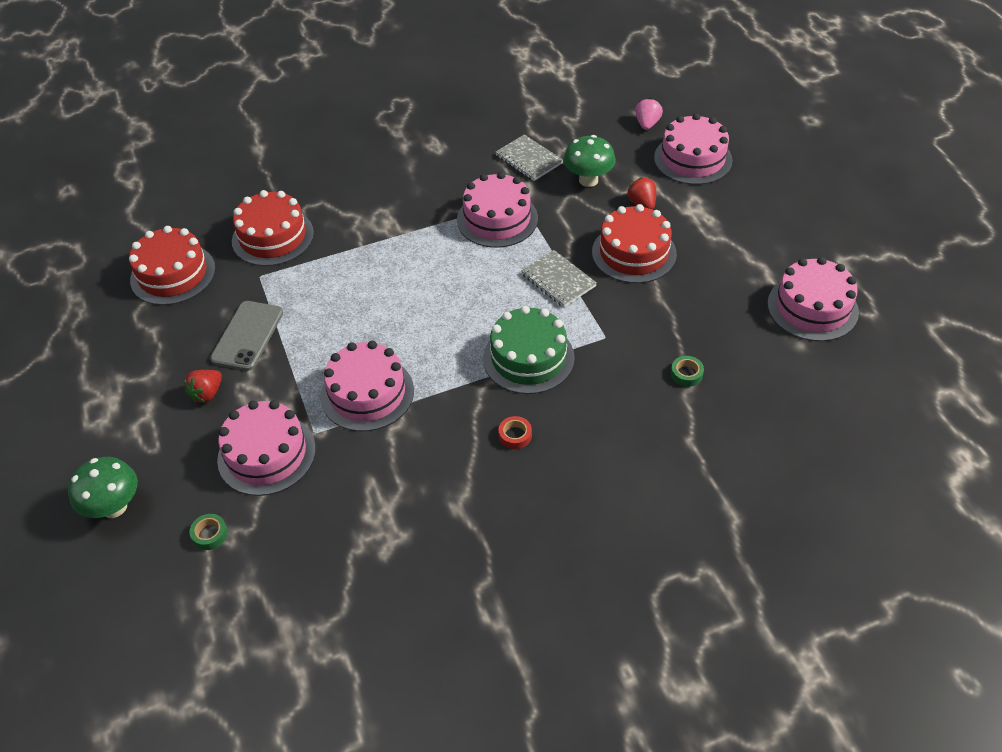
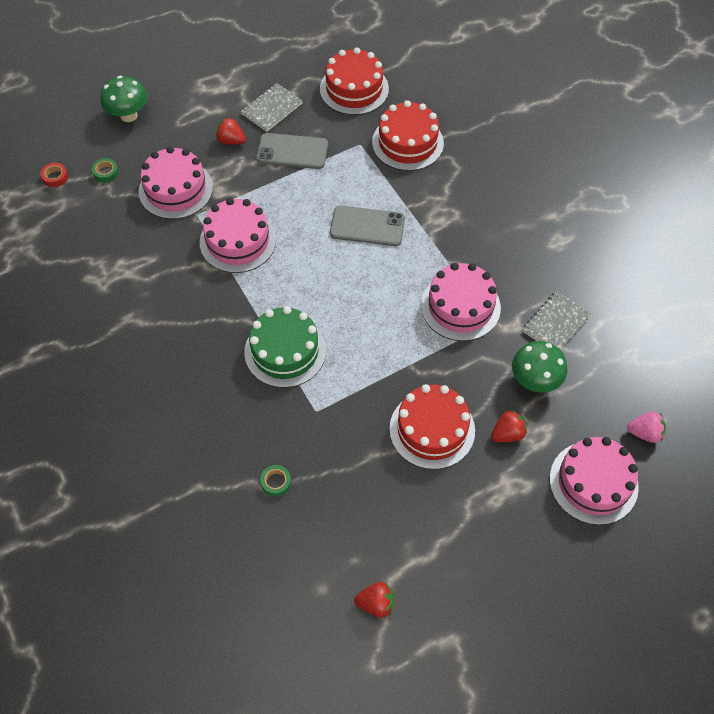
camera: 80 degrees right, 10 degrees up
(378, 279) = (367, 226): none -> grey phone
(515, 435) = (199, 350): red tape -> red tape (55, 177)
(558, 280) = (384, 366): grey notebook -> grey notebook (272, 109)
(812, 307) = (376, 603): pink cake -> red strawberry

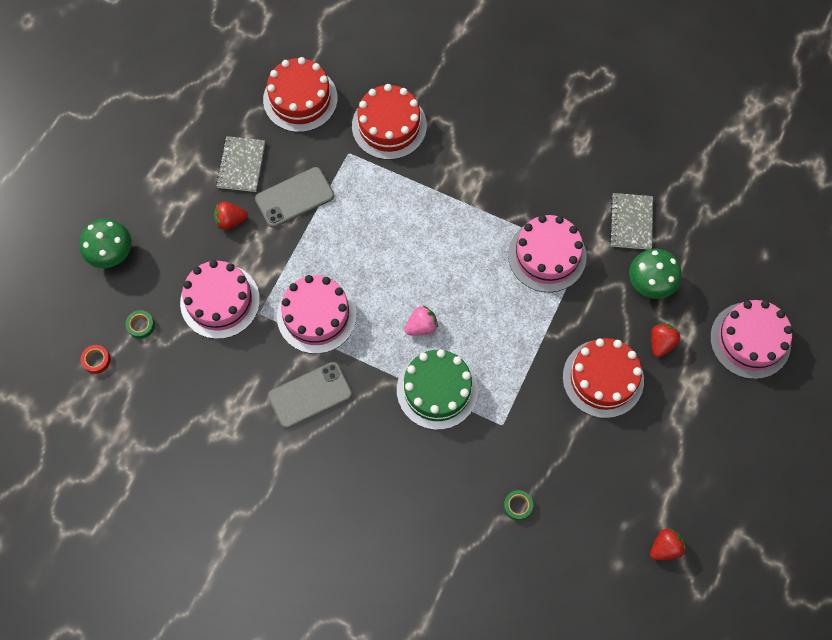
camera: 35 degrees left, 10 degrees up
(367, 226) = (416, 230): grey phone -> grey phone (310, 395)
(644, 433) = (759, 273): pink strawberry -> pink strawberry (421, 326)

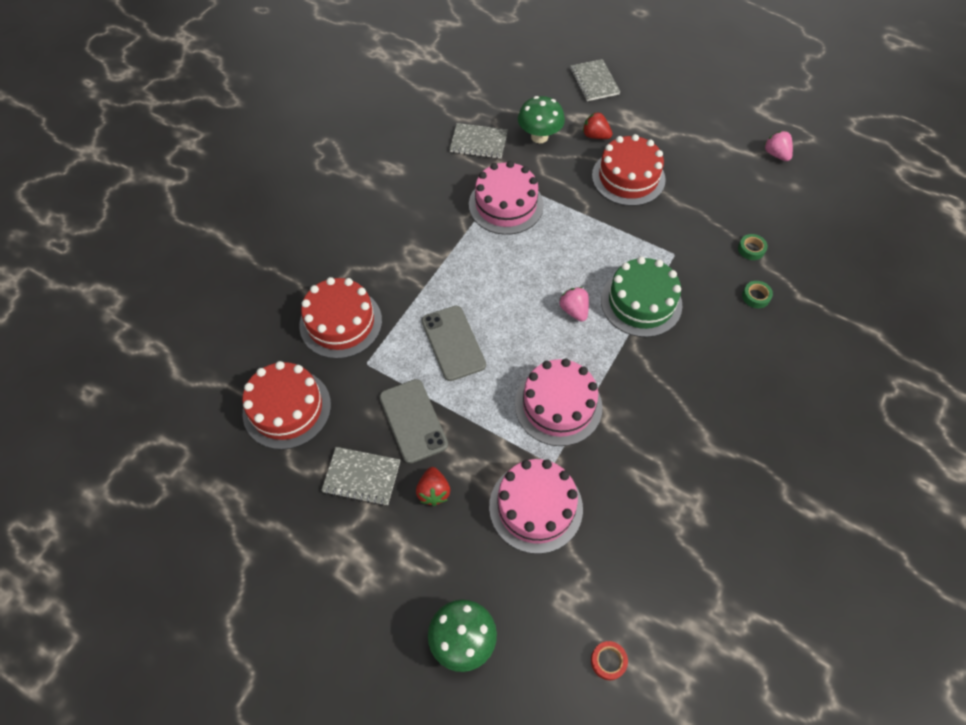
camera: 85 degrees left, 10 degrees down
(141, 325) = (563, 603): green tape -> green tape (756, 296)
(310, 395) = (649, 417): grey phone -> grey phone (453, 343)
(665, 547) = (776, 154): red strawberry -> pink strawberry
(750, 340) = (594, 82): pink cake -> grey notebook

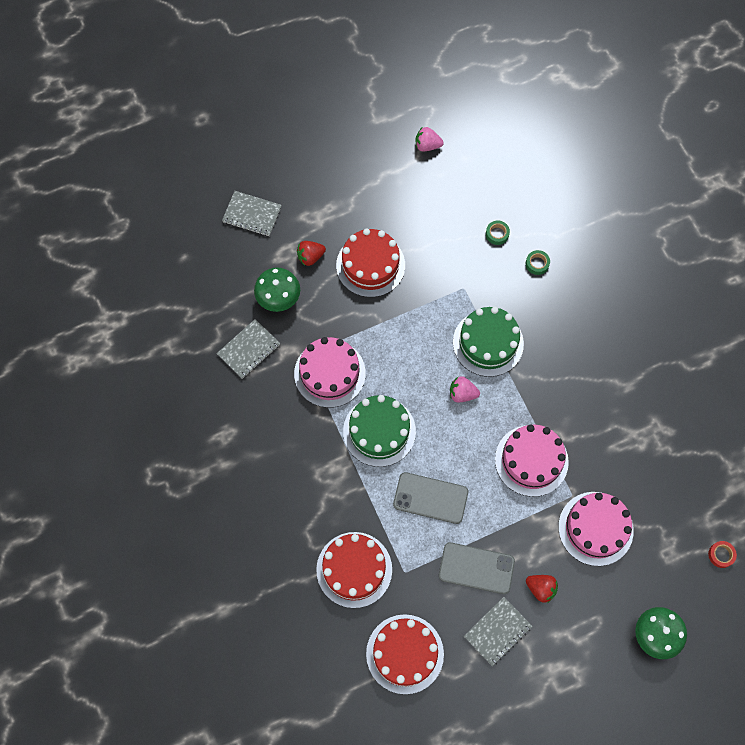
camera: 55 degrees left, 10 degrees up
(484, 268) = (379, 431): none -> green cake

